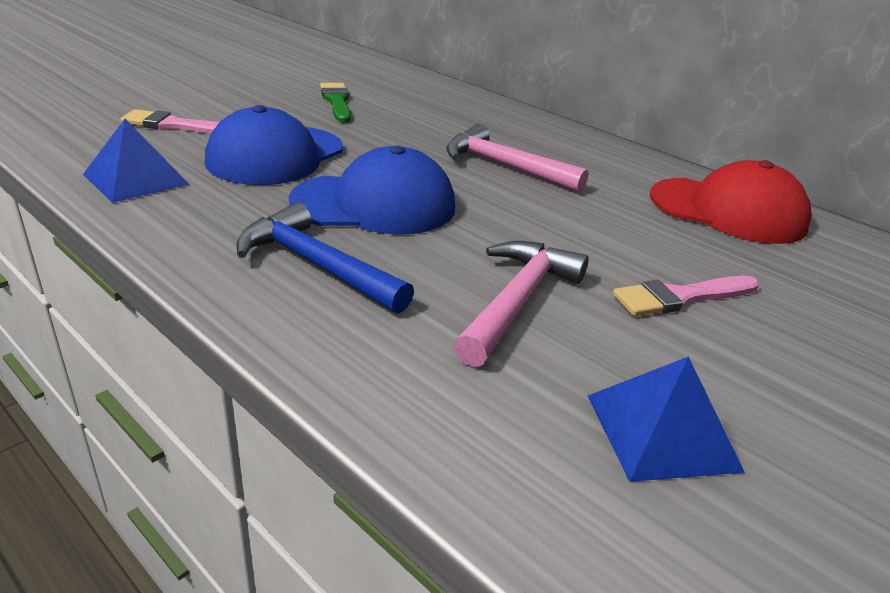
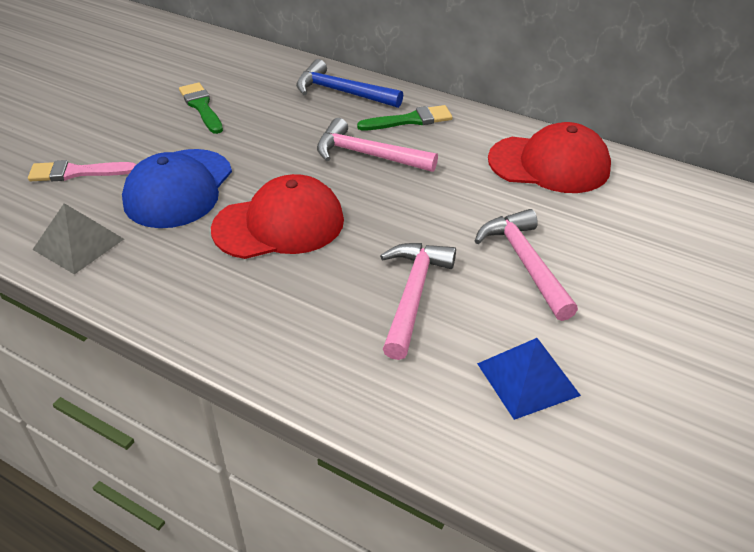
camera: 10 degrees left, 10 degrees up
(136, 179) = (78, 244): blue pyramid -> grey pyramid
(316, 265) = (259, 298): blue hammer -> blue hammer (341, 92)
(374, 204) = (279, 224): blue cap -> red cap
(564, 147) = (410, 120): none -> green brush
(680, 297) = (525, 262): pink brush -> pink hammer

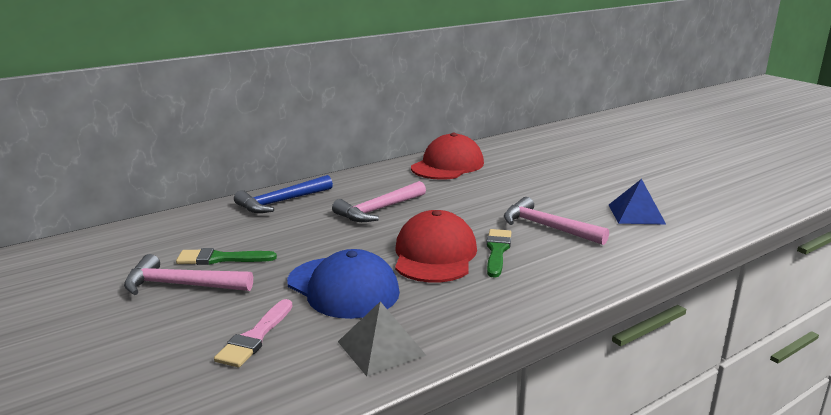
camera: 65 degrees left, 20 degrees down
(410, 120) = (351, 189): green brush -> green brush (497, 251)
(525, 262) = (537, 192): pink hammer -> pink hammer (180, 285)

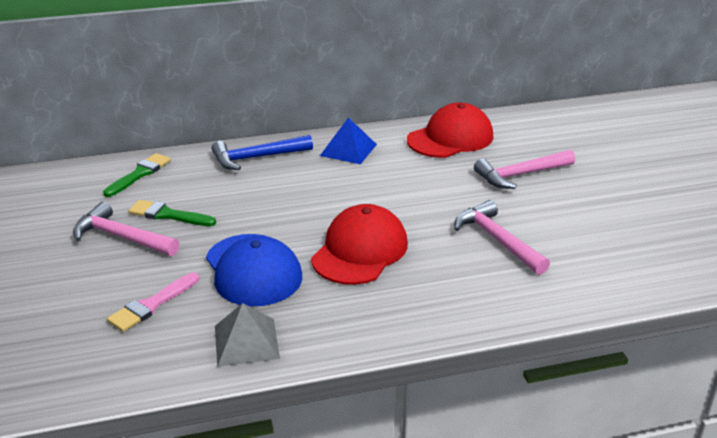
camera: 20 degrees right, 10 degrees up
(378, 210) = (341, 185): pink hammer -> pink hammer (520, 175)
(497, 251) = (424, 259): green brush -> green brush (139, 174)
(636, 214) = (609, 242): blue pyramid -> blue pyramid (348, 150)

